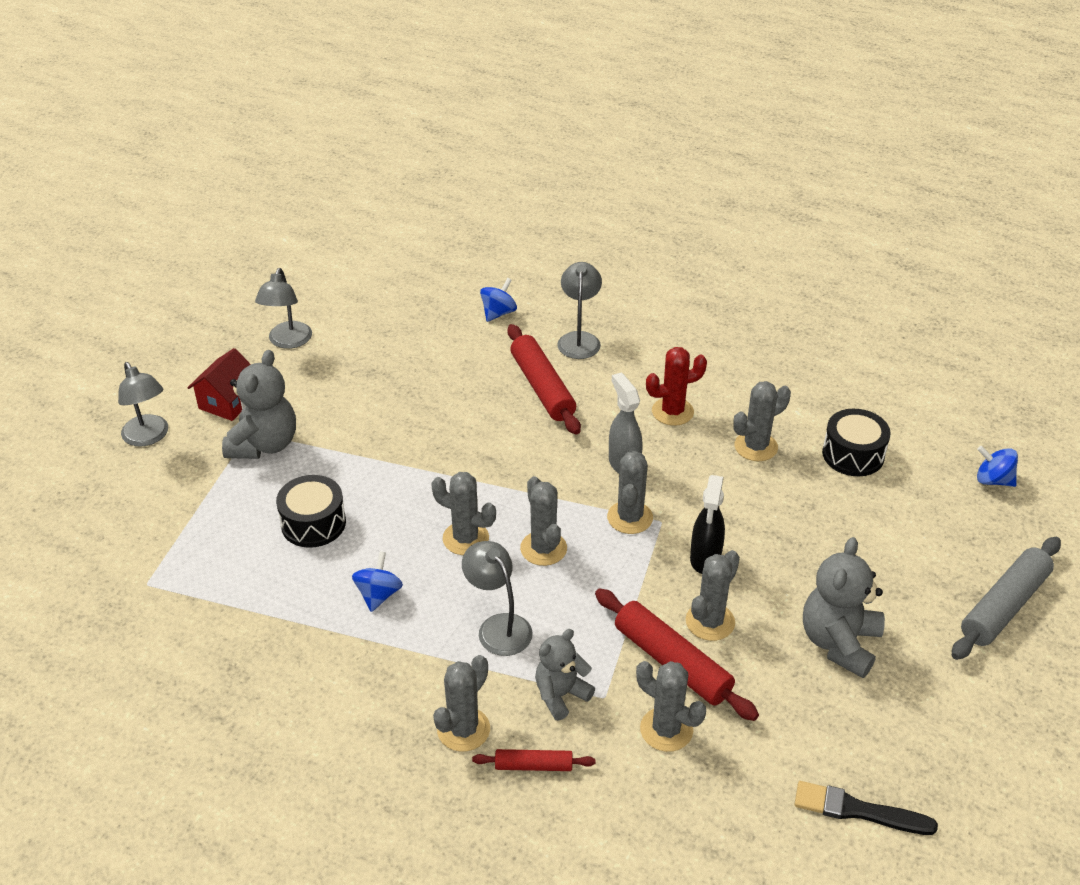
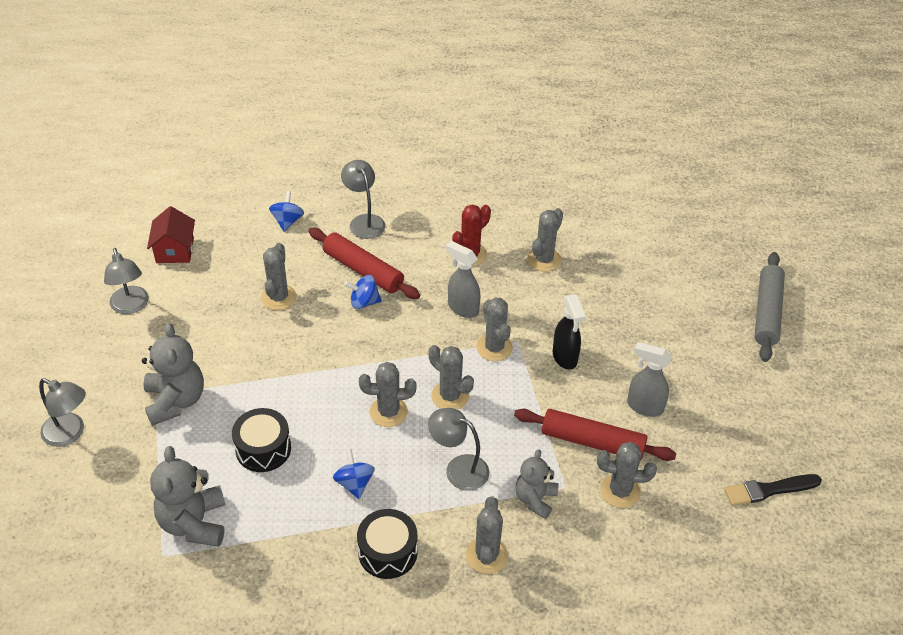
camera: 30 degrees left, 5 degrees up
(228, 402) = (117, 377): red house -> red house (175, 250)
(533, 766) = (552, 558): red rolling pin -> none
(710, 622) = (597, 402): grey cactus -> grey cactus (279, 297)
(763, 650) = (644, 406): none -> grey spray bottle
(839, 643) = (687, 381): grey teddy bear -> grey teddy bear (194, 523)
(853, 454) = (610, 241): black drum -> black drum (388, 552)
(993, 480) = (707, 226): blue spinning top -> blue spinning top (364, 302)

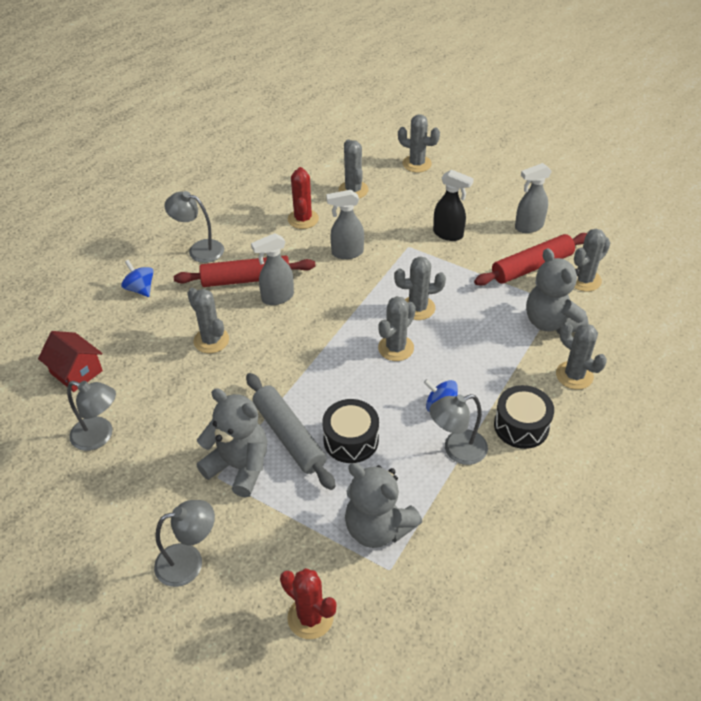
camera: 45 degrees left, 0 degrees up
(81, 536) = (310, 617): none -> red cactus
(364, 302) = (277, 297): blue spinning top -> grey spray bottle
(458, 469) = (486, 343): grey lamp -> grey lamp (456, 450)
(494, 347) = (400, 260): grey cactus -> grey cactus (417, 164)
(535, 499) = (551, 322): grey teddy bear -> grey teddy bear, size x1.55
(766, 312) = (512, 132): grey rolling pin -> grey rolling pin (289, 436)
(769, 490) = (646, 219): black brush -> none

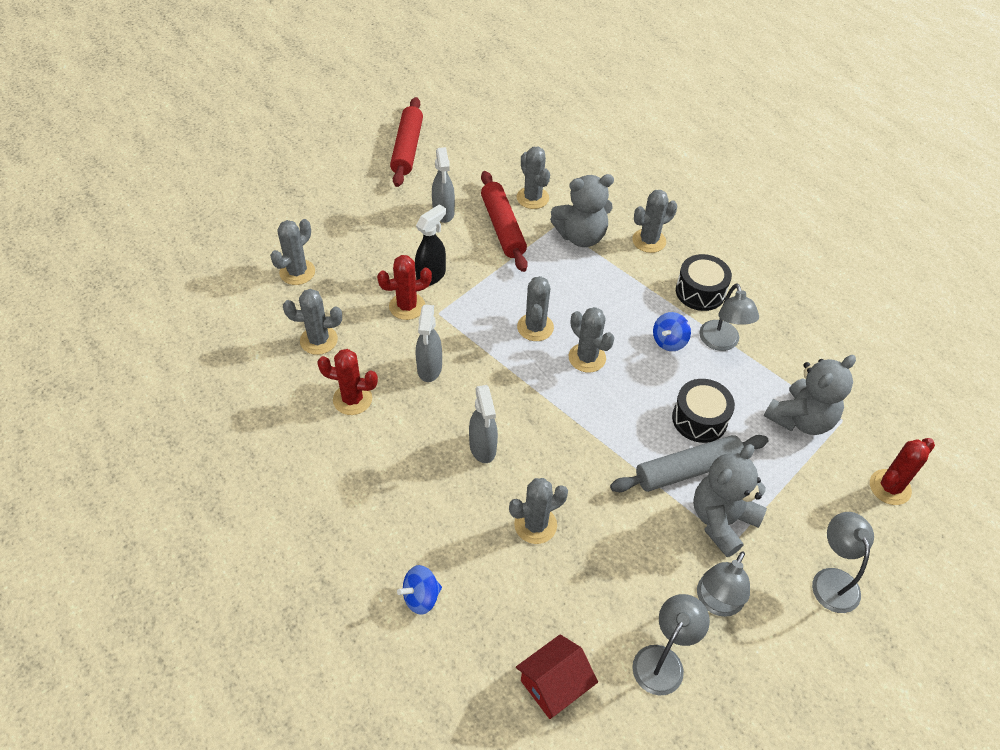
camera: 80 degrees left, 5 degrees up
(199, 249) = (367, 519): grey lamp -> grey lamp (716, 603)
(246, 279) = (441, 475): red rolling pin -> red rolling pin (407, 148)
(407, 227) = (407, 306): none -> red cactus

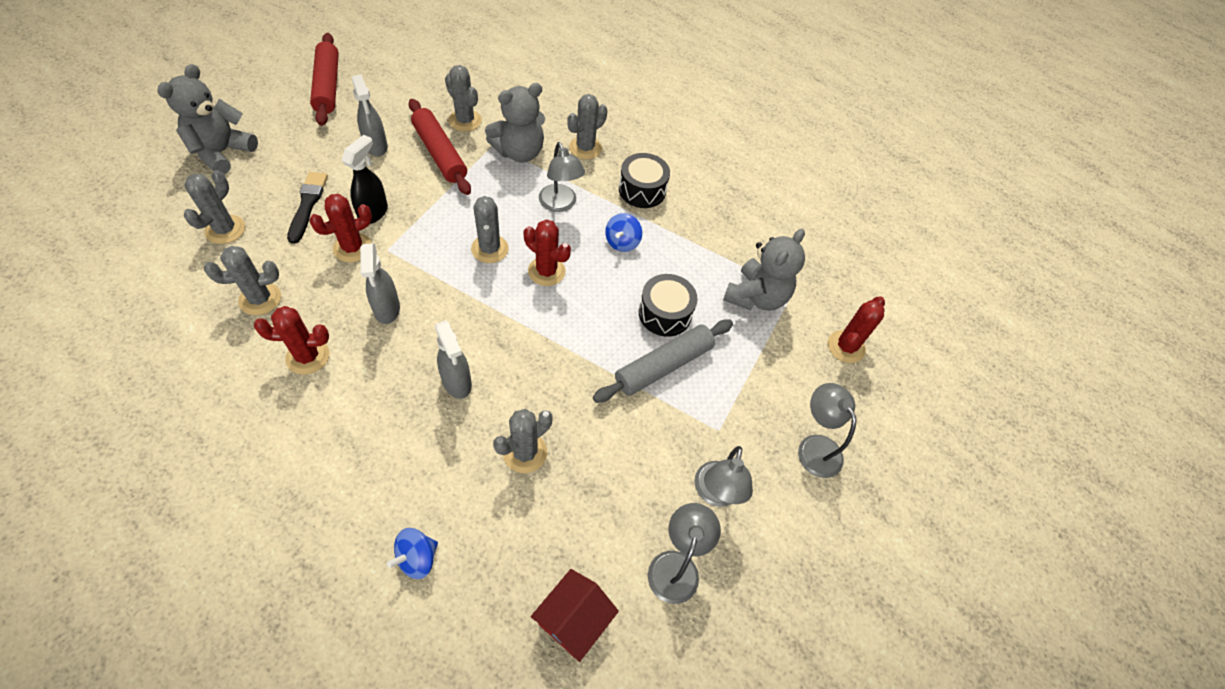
camera: 20 degrees left, 5 degrees up
(372, 260) = (307, 205): none -> black brush
(587, 358) = (546, 271): grey cactus -> red cactus
(721, 342) = (671, 236): grey lamp -> grey lamp (560, 204)
(721, 520) = (704, 410): grey teddy bear -> grey teddy bear (222, 152)

